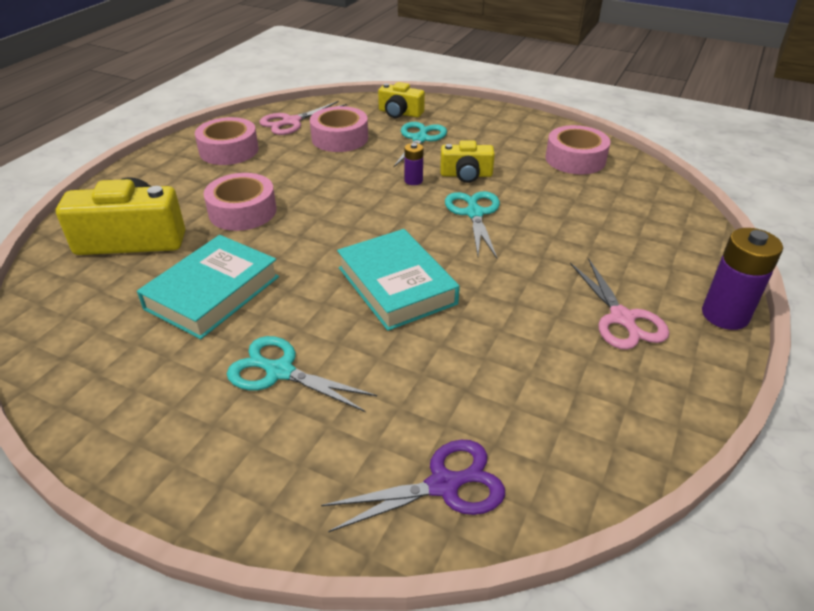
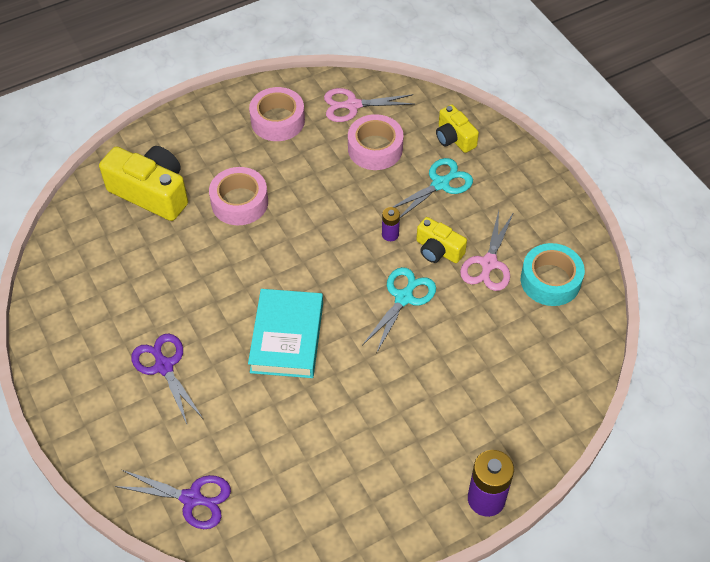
camera: 35 degrees right, 15 degrees up
(212, 292) = (169, 275): turquoise book -> none
(280, 371) = (164, 366): turquoise scissors -> purple scissors
(575, 159) = (550, 280): pink tape -> turquoise tape
(622, 318) = (410, 456): pink scissors -> pink scissors (488, 263)

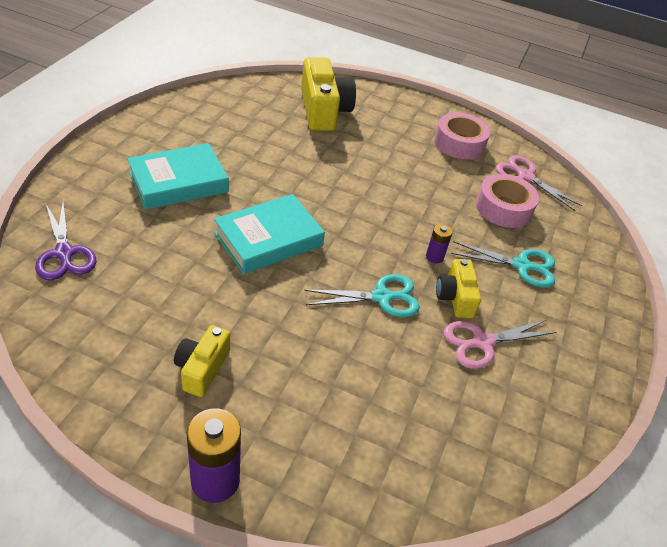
camera: 45 degrees right, 10 degrees down
(164, 366) = (178, 182): purple scissors -> turquoise book
(239, 202) = (365, 156): pink tape -> none
(454, 138) = (577, 253): yellow camera -> yellow camera (202, 368)
(550, 280) = (518, 404): turquoise tape -> none

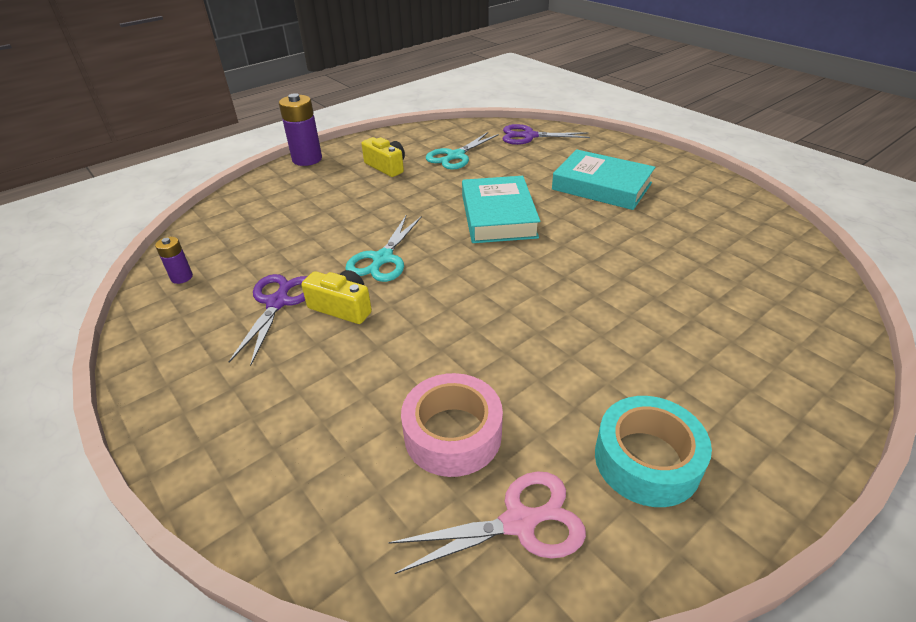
camera: 125 degrees right, 5 degrees down
(178, 182) = (601, 186): turquoise book -> turquoise book turned 60 degrees counterclockwise
(323, 110) = (751, 316): yellow camera -> none
(434, 257) = (407, 315): purple battery -> purple battery (181, 277)
(459, 143) = (646, 460): pink tape -> turquoise tape
(482, 342) = (278, 302): pink scissors -> purple scissors
(521, 266) = (338, 391): turquoise scissors -> turquoise scissors (455, 156)

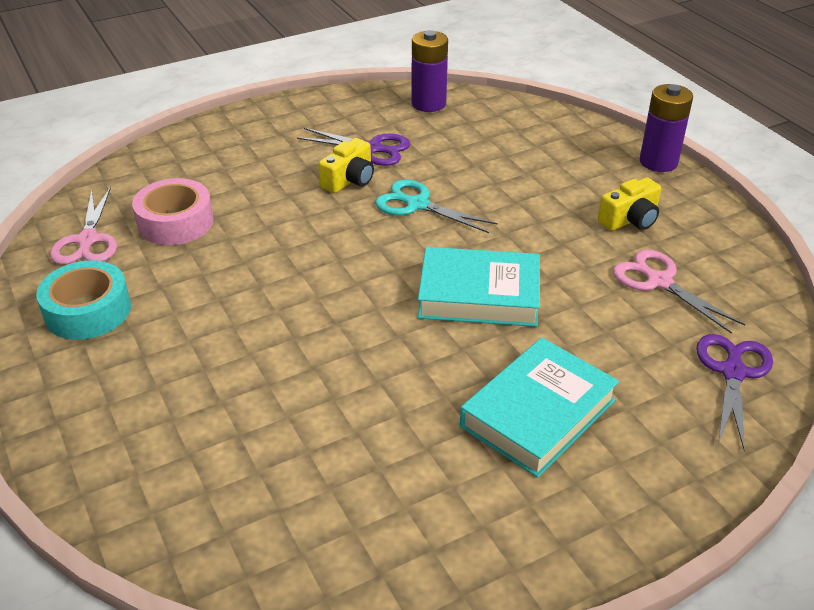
camera: 100 degrees right, 0 degrees up
(181, 277) = (428, 104): purple battery -> purple battery, size x1.89
(455, 156) = (659, 282): turquoise scissors -> pink scissors

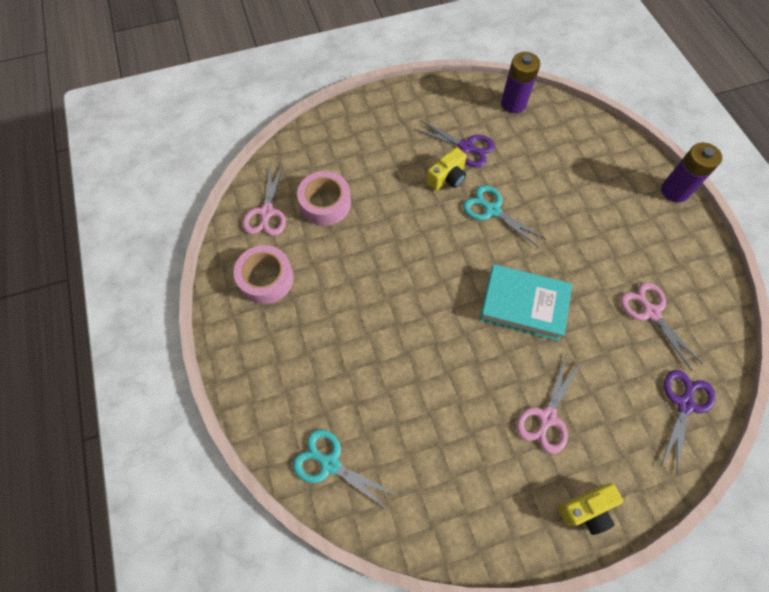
camera: 10 degrees right, 25 degrees up
(88, 311) = (266, 279): turquoise tape -> pink tape
(202, 517) = (330, 464): none -> turquoise scissors
(537, 413) = (547, 417): turquoise book -> pink scissors
(630, 219) = (642, 248): yellow camera -> yellow camera (586, 509)

